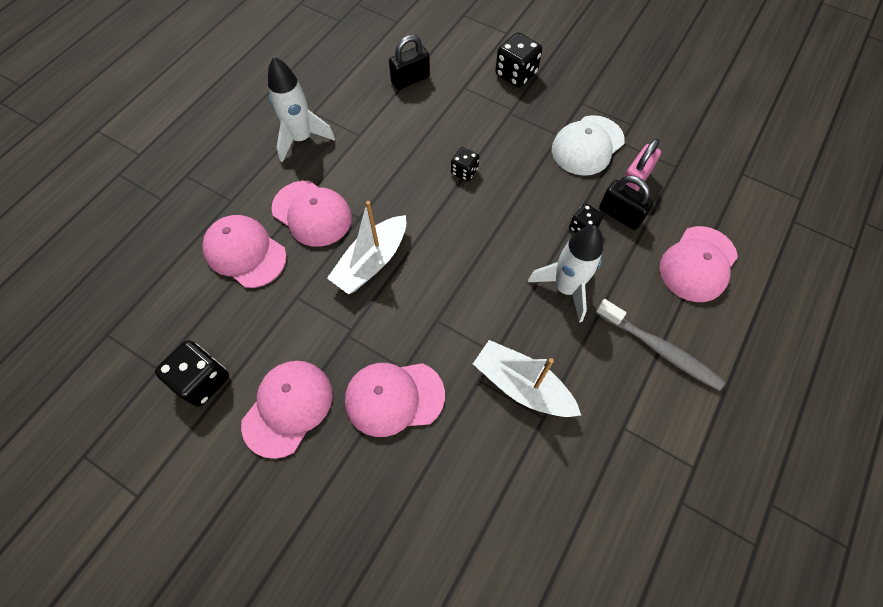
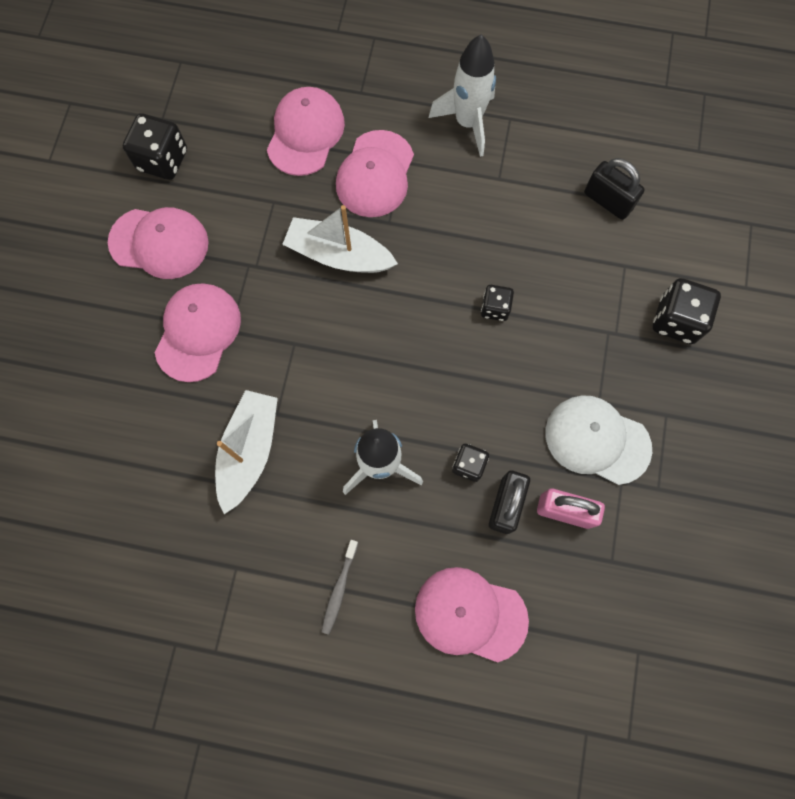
camera: 70 degrees right, 10 degrees up
(394, 398) = (198, 332): pink cap -> pink cap turned 45 degrees clockwise
(659, 349) = (339, 589): grey toothbrush -> grey toothbrush, size x0.58

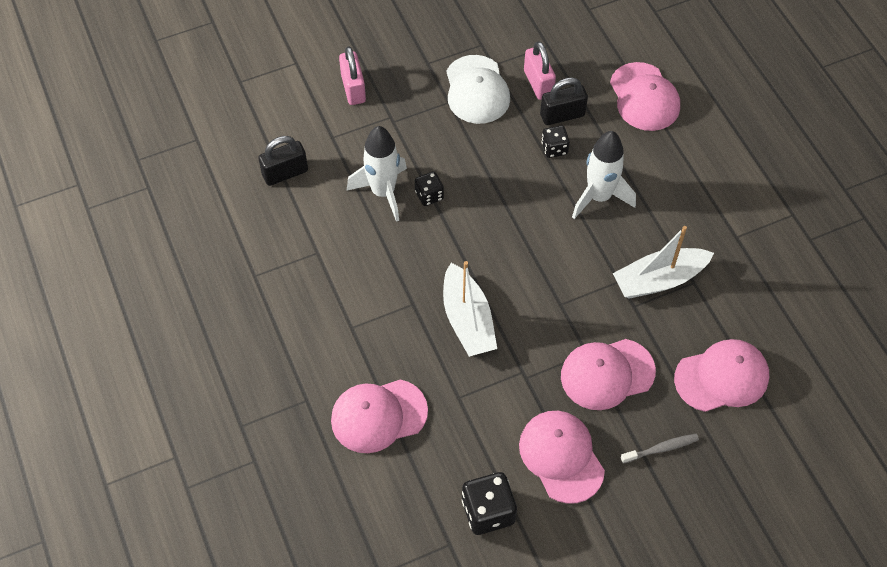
camera: 125 degrees left, 15 degrees down
(339, 589) = (694, 172): grey toothbrush -> grey toothbrush (661, 448)
(375, 174) = (378, 339): pink cap -> pink cap (722, 377)
(467, 123) = (281, 302): white rocket -> white rocket (383, 192)
(607, 201) = (285, 173): black padlock -> black padlock turned 60 degrees clockwise
(676, 320) = (353, 88): black dice -> pink padlock

